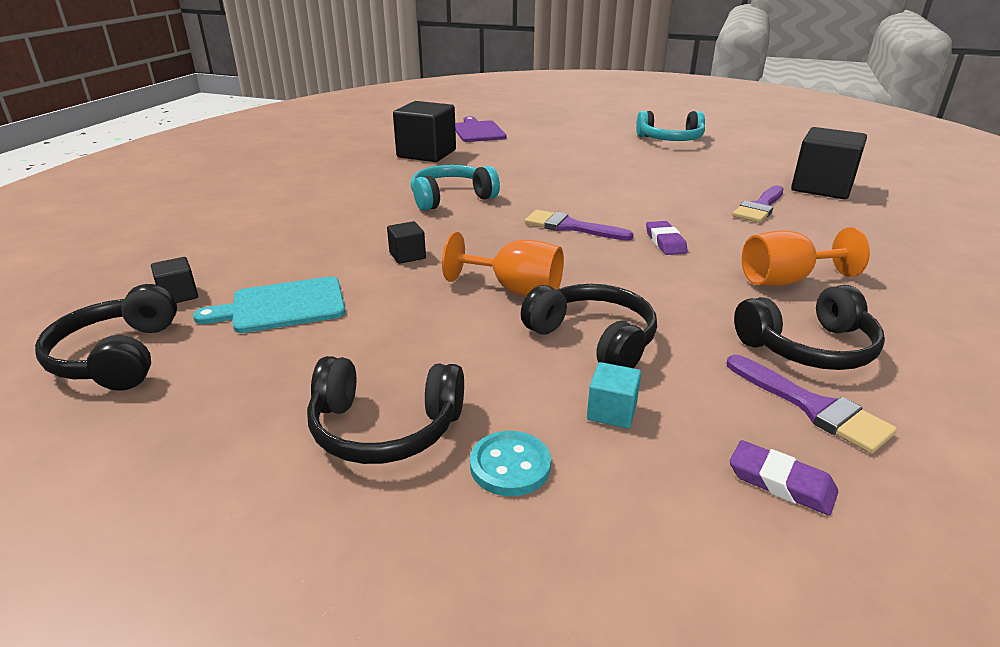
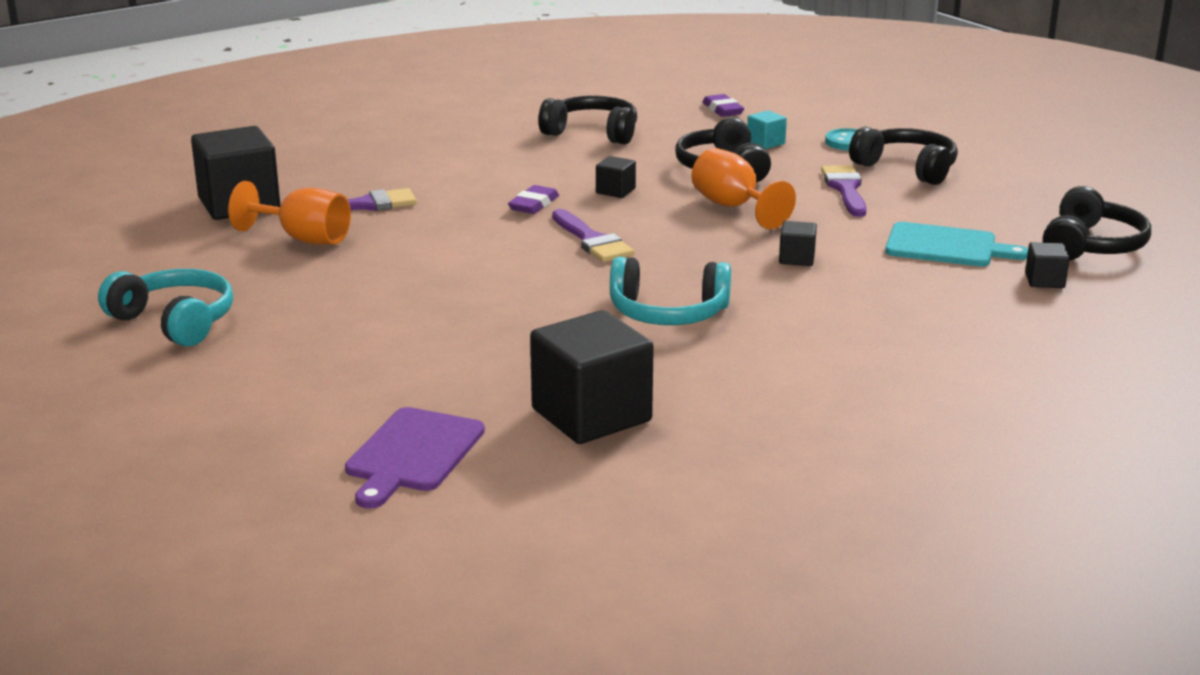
camera: 145 degrees left, 5 degrees down
(635, 274) = (615, 191): none -> black cube
(786, 280) = (510, 158): orange goblet -> orange goblet (303, 239)
(813, 407) = (651, 119): purple brush -> purple brush (845, 189)

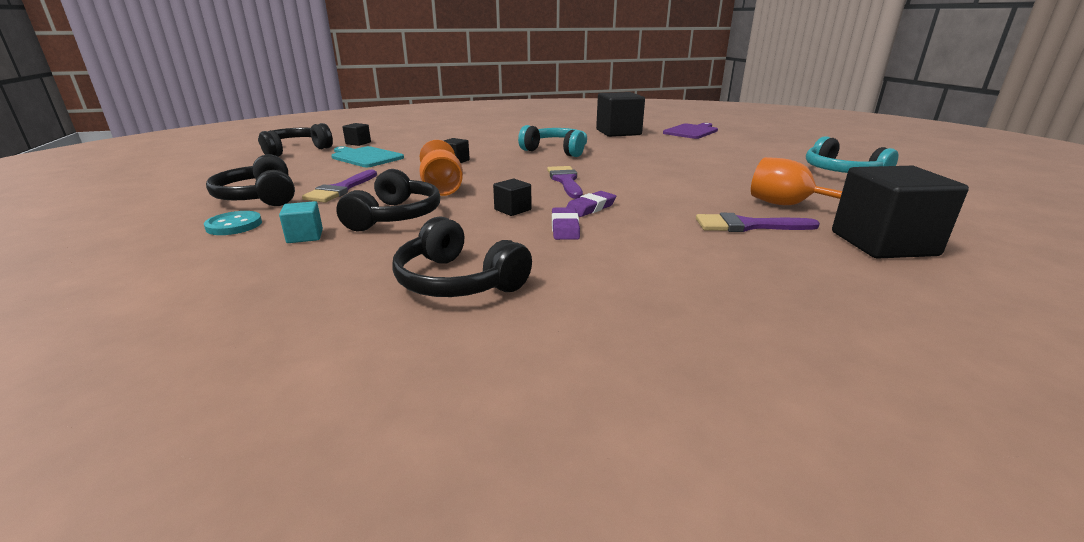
camera: 160 degrees left, 0 degrees up
(722, 110) = (240, 295): purple eraser -> purple eraser (565, 228)

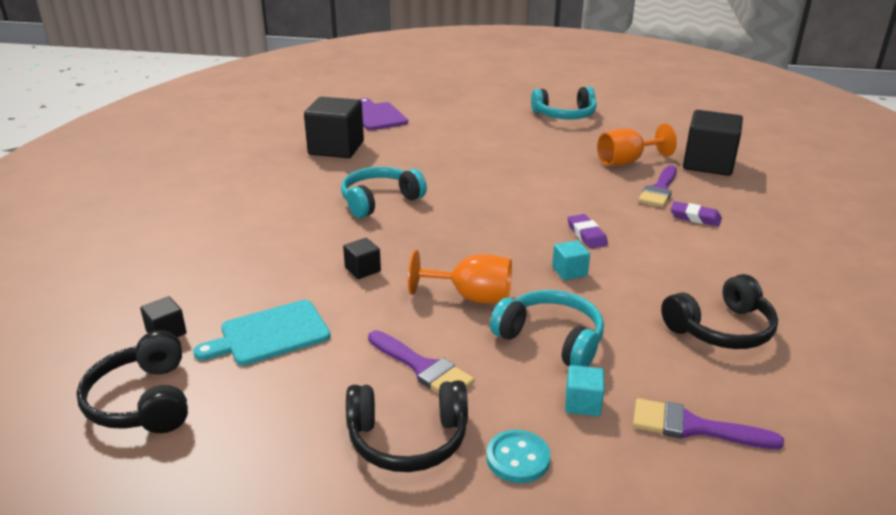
camera: 65 degrees left, 5 degrees up
(395, 216) = (551, 339): black headphones -> turquoise headphones
(512, 210) = (569, 271): black cube -> turquoise cube
(565, 181) = (500, 225): purple brush -> purple brush (693, 427)
(565, 228) = (629, 258): purple eraser -> purple eraser (695, 217)

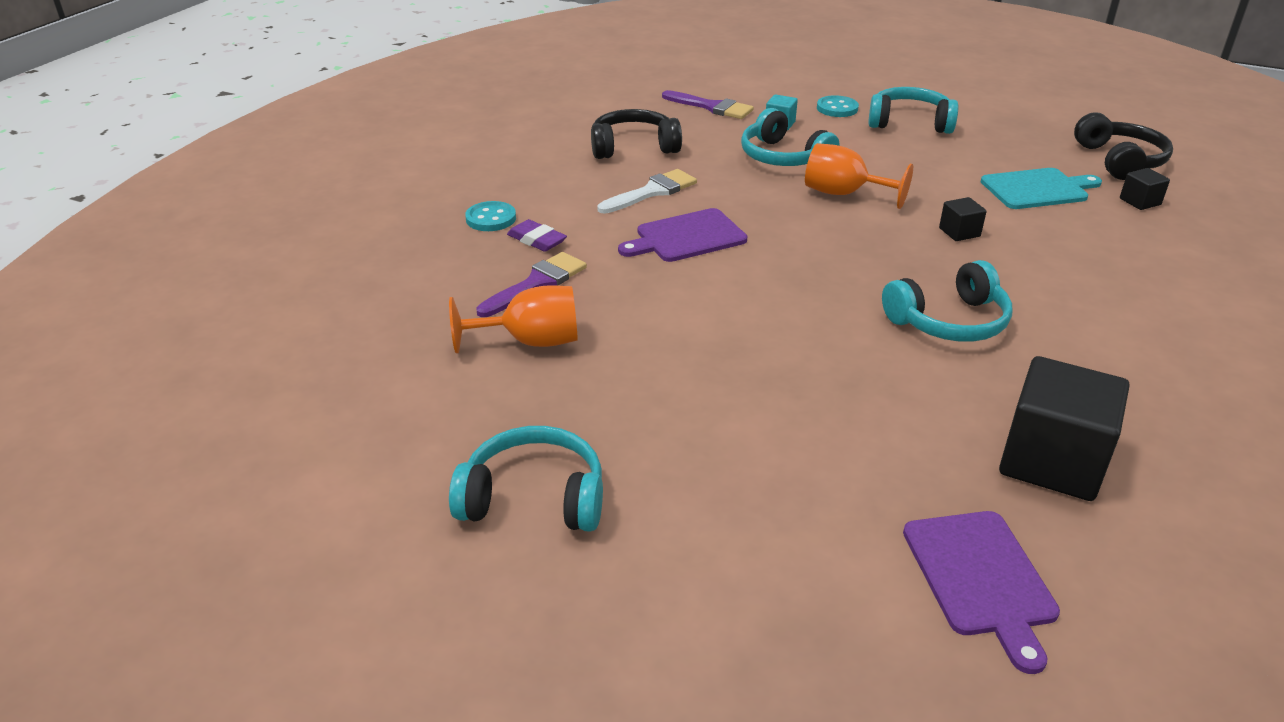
camera: 165 degrees left, 5 degrees up
(408, 439) = (909, 123): black headphones -> turquoise headphones
(422, 368) = (897, 153): purple brush -> none
(569, 271) = (733, 203): turquoise cube -> none
(586, 234) = (687, 237): purple eraser -> purple cutting board
(650, 273) = (652, 192): none -> white brush
(708, 164) = (410, 318): black cube -> none
(750, 229) = (491, 218): none -> turquoise button

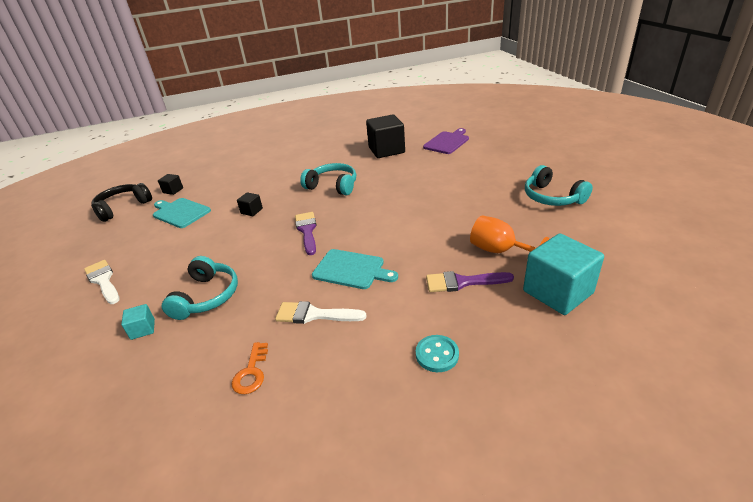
camera: 130 degrees left, 0 degrees up
(408, 324) = (557, 292): none -> turquoise cube
(537, 240) = (429, 315): purple eraser -> none
(633, 147) = (251, 372): black headphones -> orange key
(687, 237) = (351, 270): purple cutting board -> turquoise cutting board
(712, 107) = (125, 386): purple brush -> purple brush (307, 231)
(837, 108) = (90, 320): turquoise button -> none
(844, 194) = (241, 253): orange goblet -> none
(909, 123) = (103, 280): turquoise headphones -> white brush

